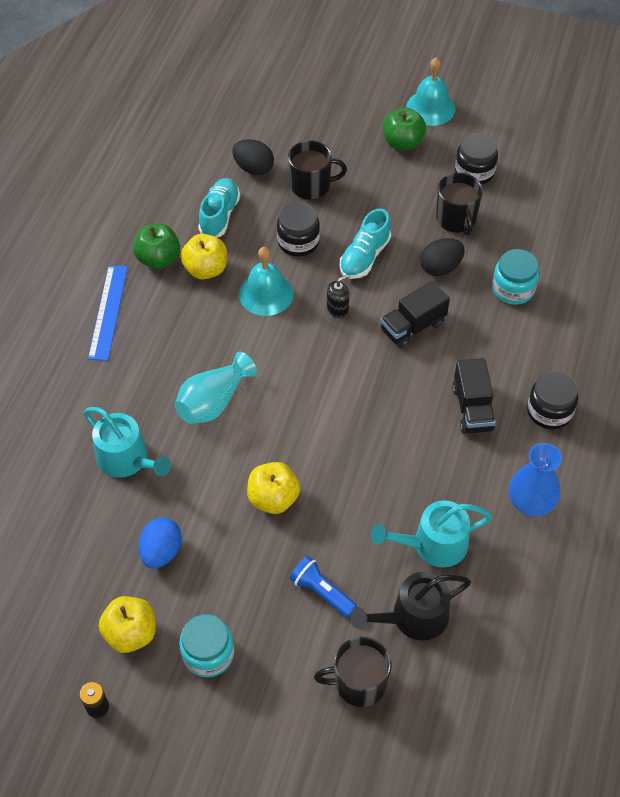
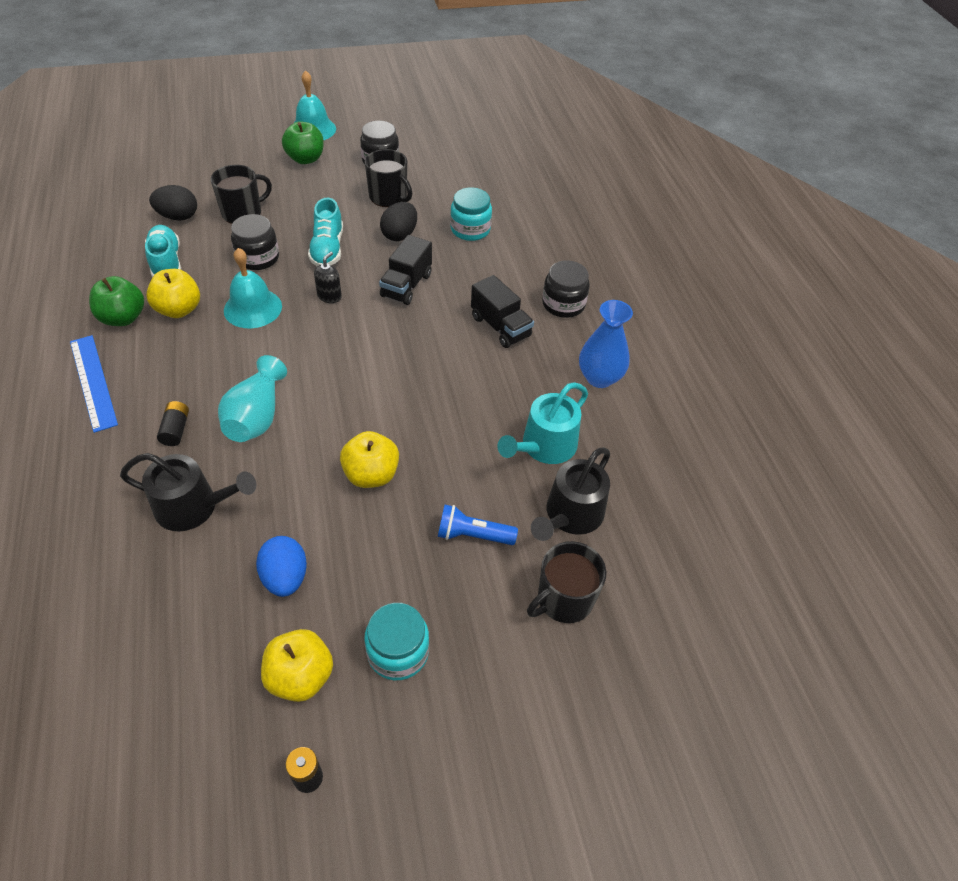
camera: 35 degrees left, 5 degrees down
(127, 459) = (193, 506): turquoise watering can -> black watering can
(147, 385) = (176, 430): none -> black battery

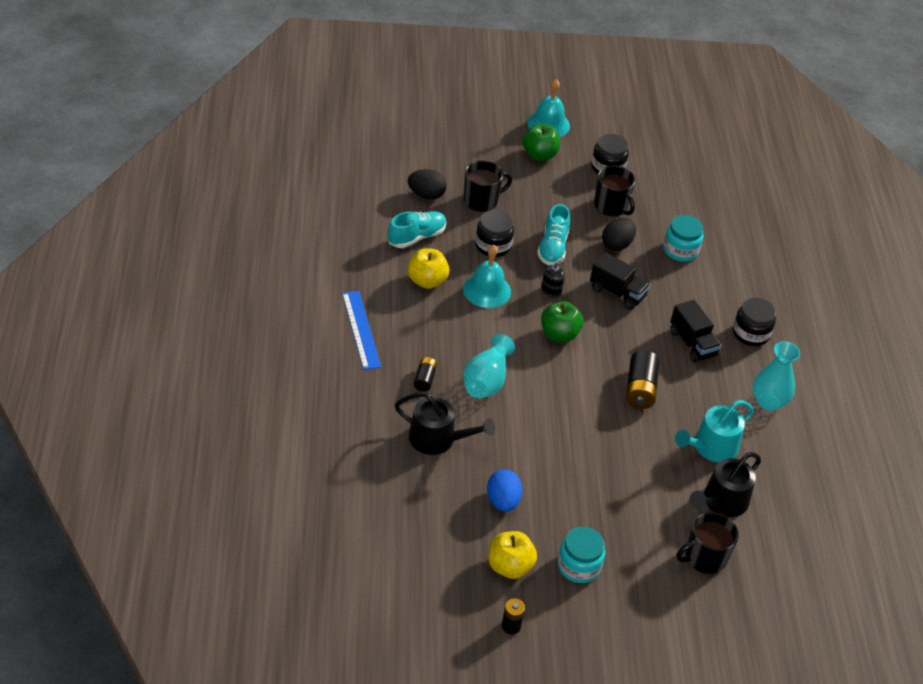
camera: 10 degrees right, 5 degrees down
(123, 318) = (382, 280): green apple -> green apple (559, 334)
(166, 263) = (416, 237): turquoise shoe -> turquoise shoe turned 60 degrees clockwise
(371, 474) = (572, 442): yellow apple -> none
(406, 285) = (617, 293): black truck -> black truck turned 90 degrees counterclockwise
(448, 391) = (640, 389): none -> black battery
(473, 535) = (644, 500): blue flashlight -> none
(599, 378) = (768, 402): blue vase -> turquoise vase

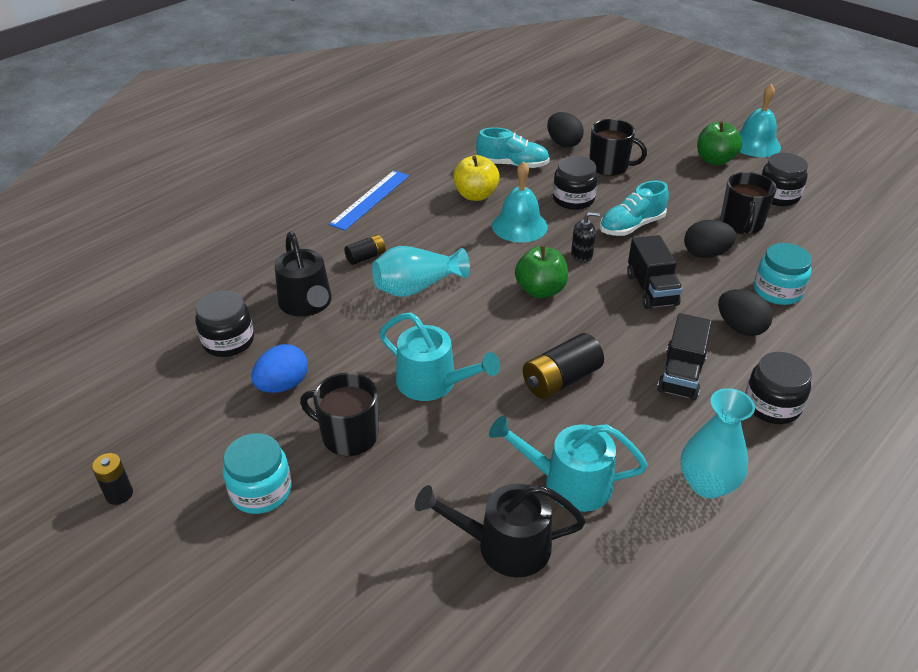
camera: 50 degrees right, 5 degrees down
(429, 498) = (228, 341): none -> black jar
(509, 566) = (202, 442): yellow apple -> none
(579, 439) = (432, 382): none -> turquoise watering can
(688, 290) = (740, 328): none -> black egg
(704, 557) = (400, 588): black mug -> black mug (348, 435)

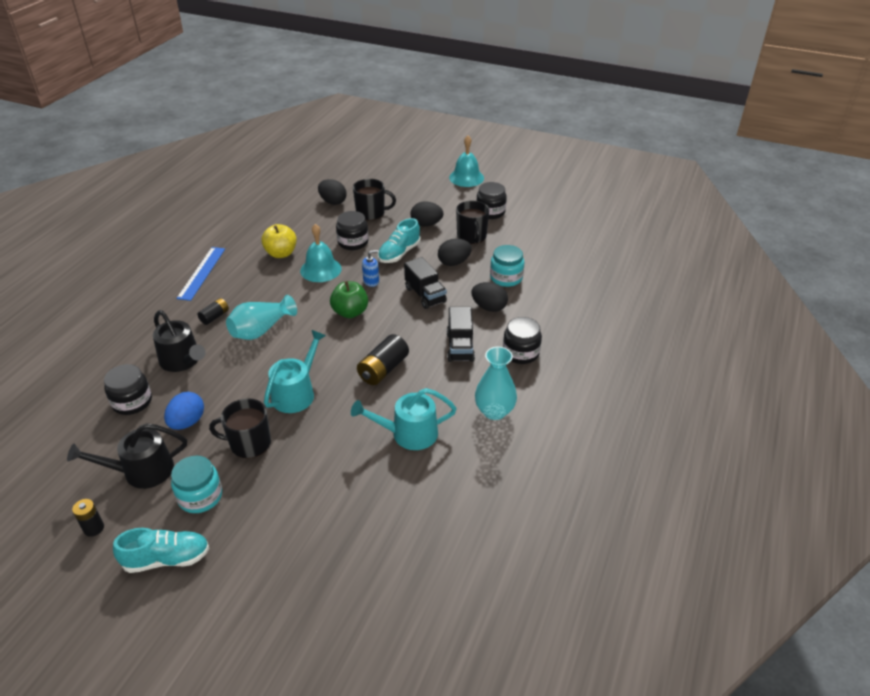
camera: 20 degrees left, 0 degrees up
(432, 382) = (296, 393): turquoise watering can -> turquoise watering can turned 75 degrees counterclockwise
(505, 545) = (380, 483): black watering can -> black watering can (142, 471)
(512, 165) = (300, 225): turquoise shoe -> turquoise shoe (167, 559)
(581, 255) = (371, 281): black soap dispenser -> blue soap dispenser
(681, 195) = (426, 224): none -> black egg
(715, 160) = (442, 194): green apple -> none

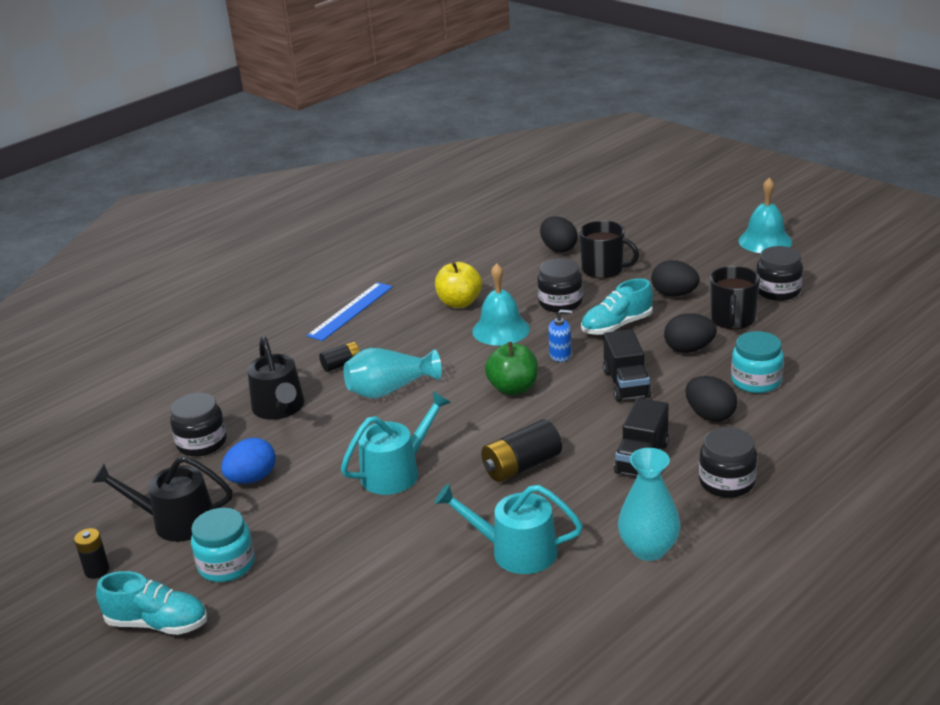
camera: 25 degrees right, 10 degrees down
(249, 443) = (311, 518): black mug -> none

